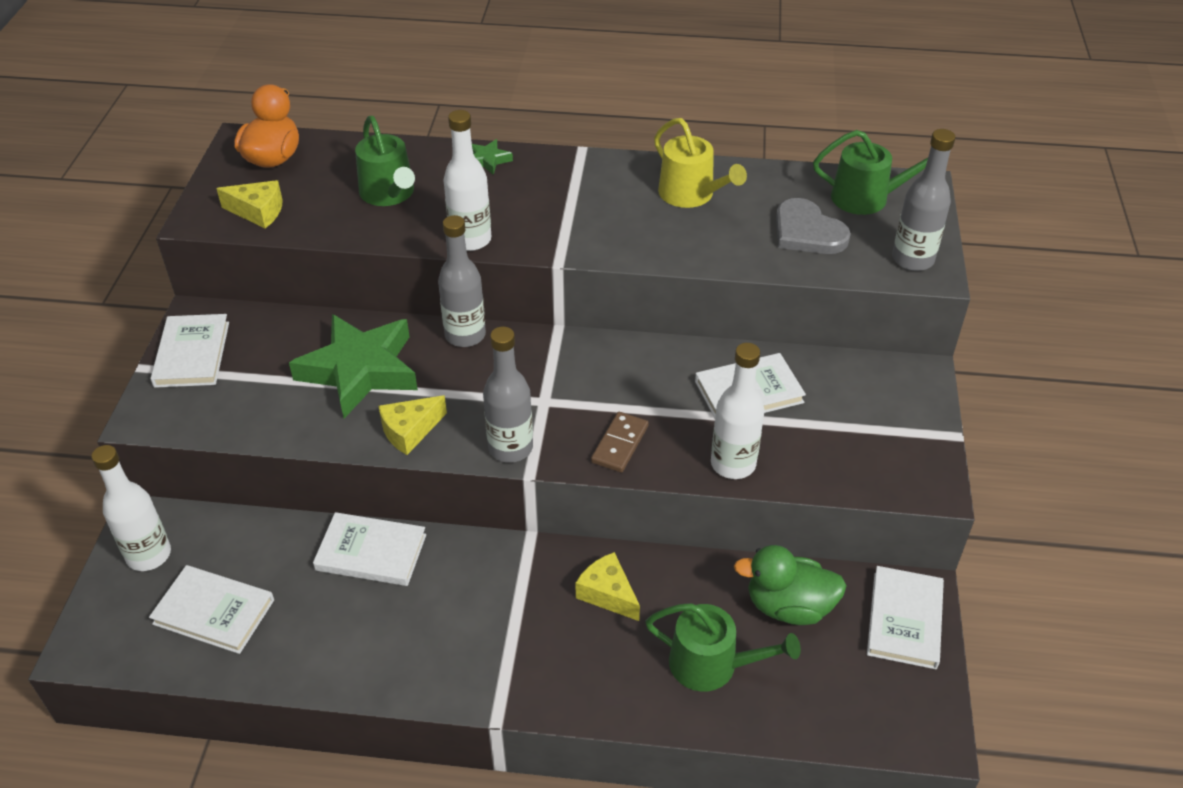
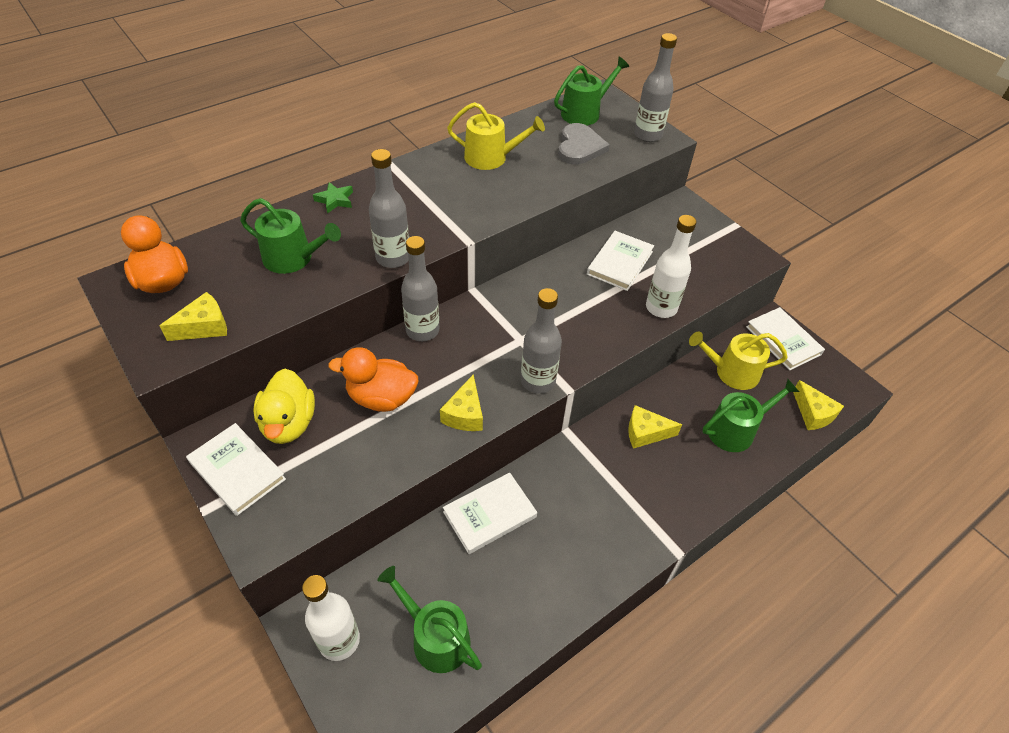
camera: 45 degrees left, 5 degrees up
(214, 612) = (435, 637): white book -> green watering can
(268, 343) = (289, 423): none -> yellow duck
(360, 370) = (381, 398): green star -> orange duck
(470, 240) = (393, 258): white bottle -> grey bottle
(619, 444) = (593, 336): brown domino -> none
(788, 606) = (731, 372): green duck -> yellow watering can
(807, 232) = (579, 147): grey heart -> grey heart turned 90 degrees counterclockwise
(832, 718) = (813, 413): none -> yellow cheese

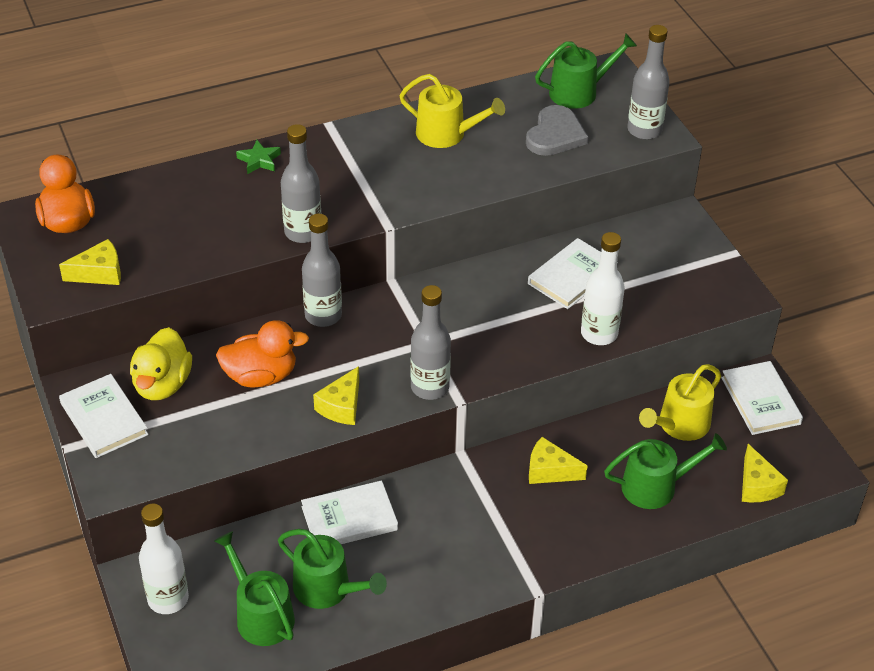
camera: 15 degrees right, 5 degrees down
(293, 258) = (200, 217): green watering can -> green watering can (327, 589)
(381, 398) = (261, 376): orange duck -> orange duck turned 150 degrees clockwise
(731, 372) = (679, 425): yellow watering can -> yellow watering can turned 60 degrees counterclockwise

